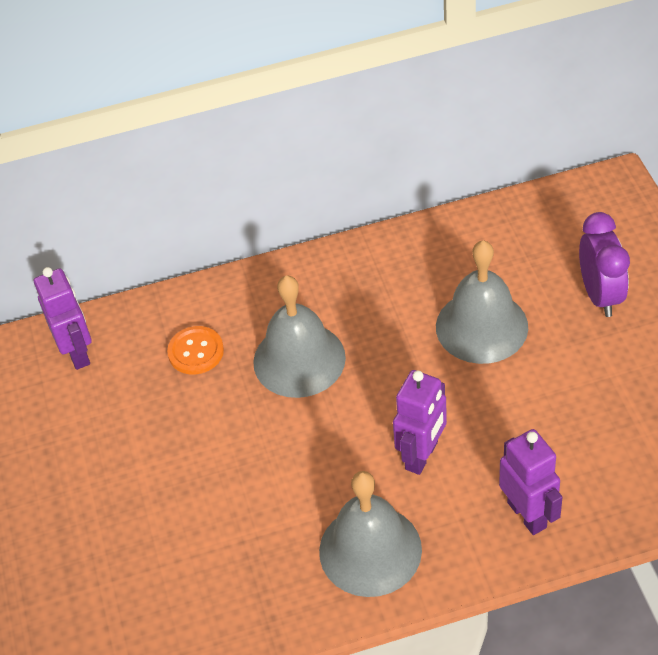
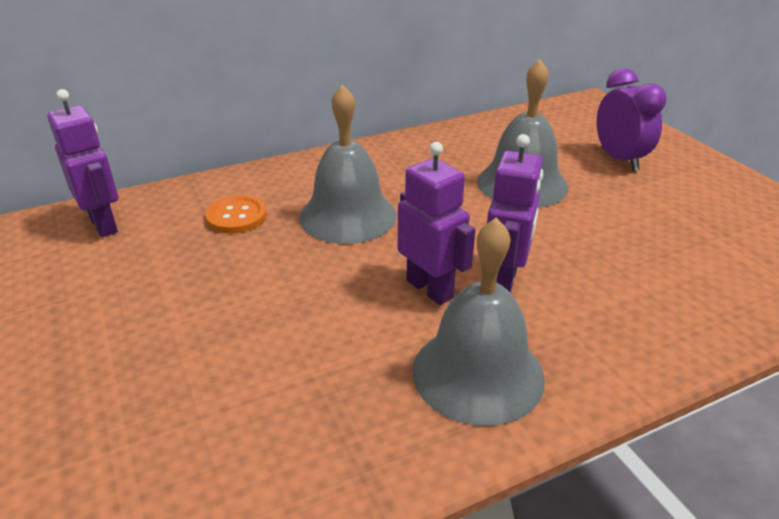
camera: 15 degrees left, 15 degrees down
(527, 514) = (647, 322): purple robot -> purple robot (430, 289)

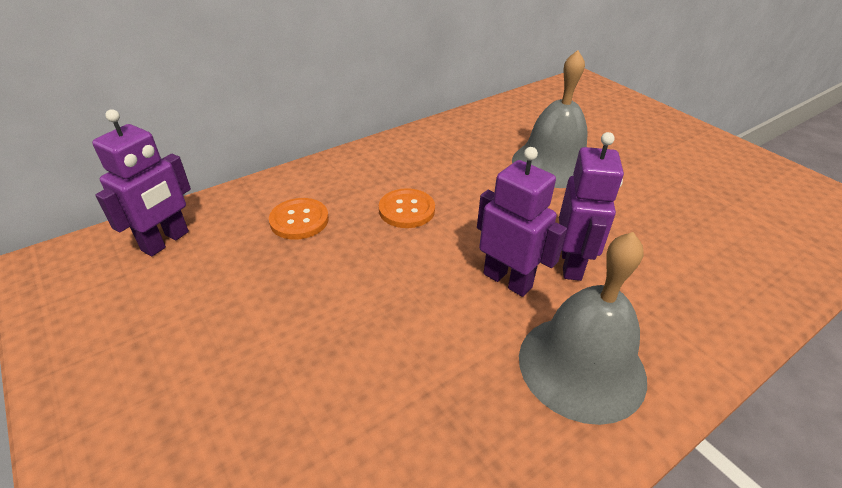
camera: 10 degrees left, 5 degrees up
(104, 224) = (166, 241): purple robot -> purple robot turned 75 degrees clockwise
(348, 215) = (406, 210): grey bell -> orange button
(619, 159) = (626, 134): purple clock -> none

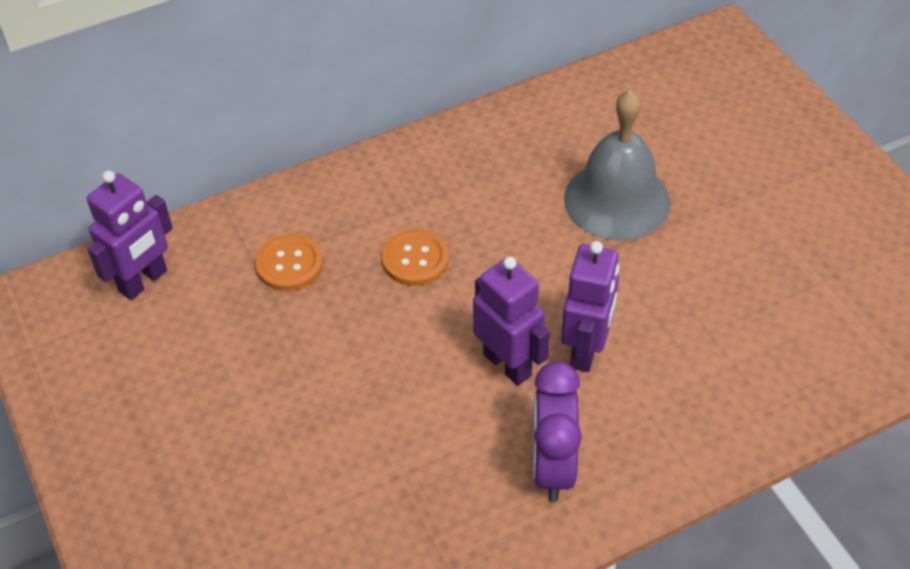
camera: 10 degrees right, 10 degrees up
(581, 366) = (552, 466): grey bell -> purple clock

